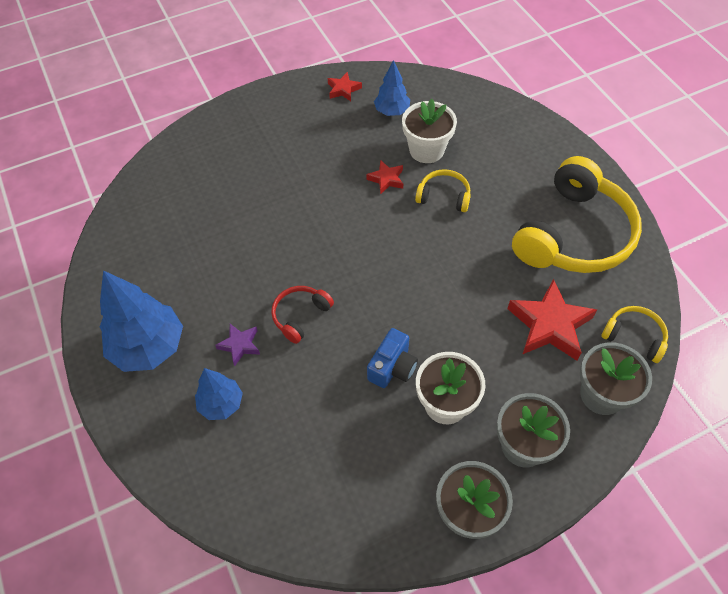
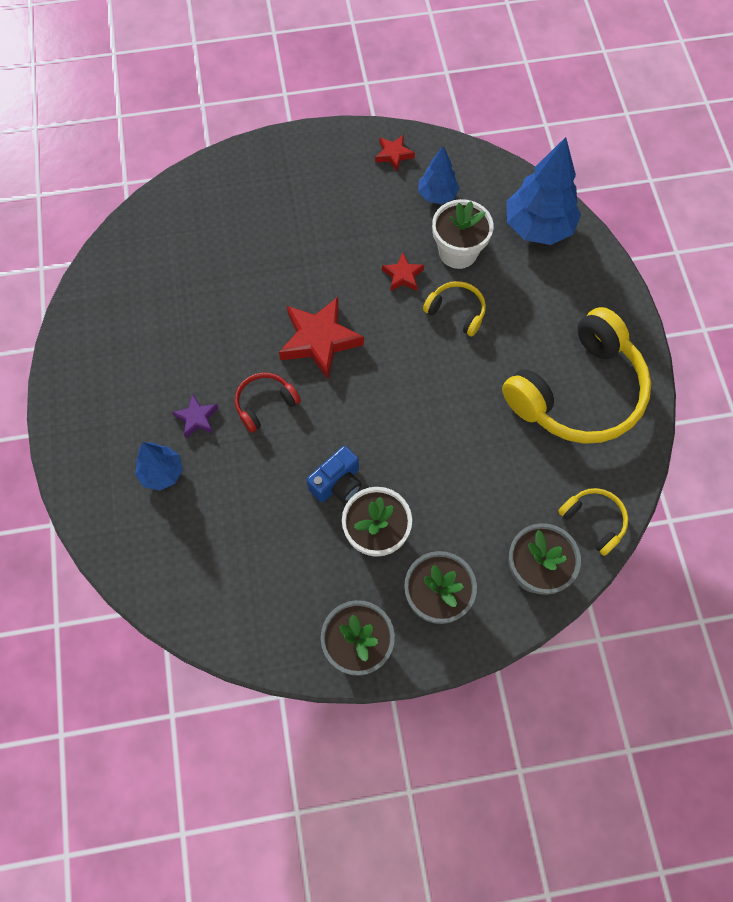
camera: 15 degrees right, 10 degrees up
(149, 347) = (110, 396): blue tree -> blue tree (538, 227)
(549, 325) = (511, 484): red star -> red star (319, 340)

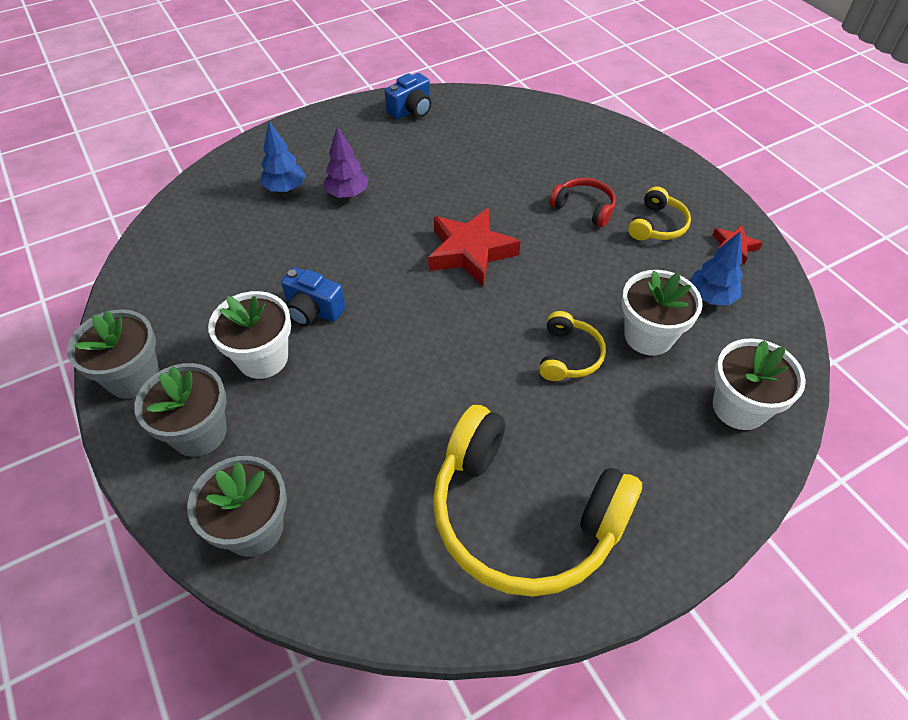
camera: 70 degrees right, 15 degrees down
(93, 325) = (411, 110): none -> blue camera
(197, 418) = (347, 194): purple star -> purple tree
(265, 404) = (381, 233): red headphones -> red headphones (584, 208)
(403, 275) = (586, 296): red star -> none
(538, 227) = (739, 407): blue tree -> white flower pot
(594, 521) = (341, 584): yellow headphones -> yellow headphones (657, 225)

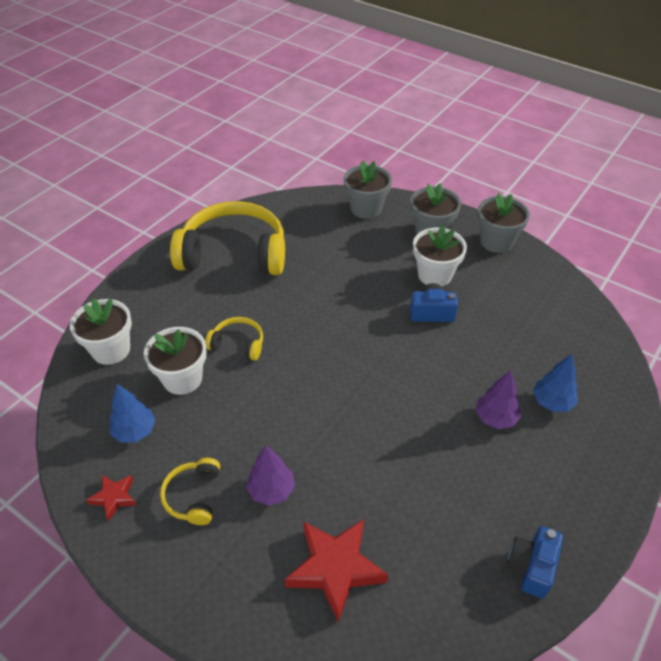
camera: 155 degrees right, 5 degrees down
(470, 252) = (351, 400): red star -> red star (335, 569)
(568, 355) = (238, 344): yellow headphones -> yellow headphones turned 120 degrees clockwise
(584, 208) = (271, 490): red headphones -> purple tree

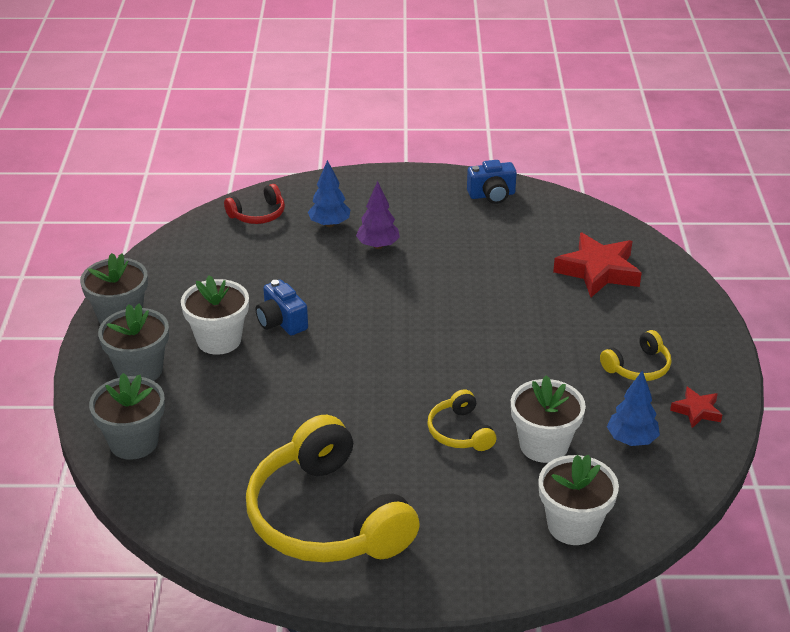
camera: 125 degrees left, 10 degrees down
(271, 490) = (581, 329): purple tree -> none
(595, 363) = (258, 214): none -> red headphones

